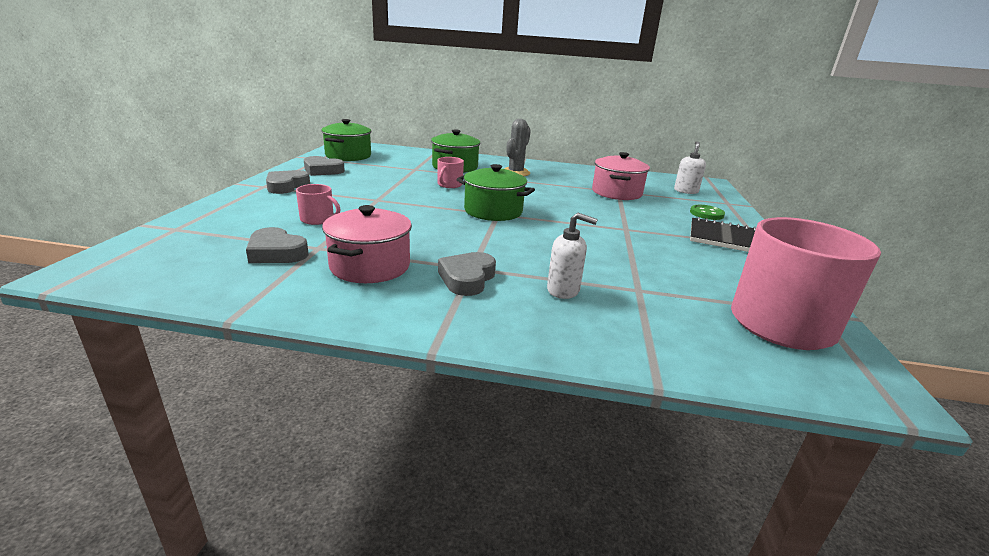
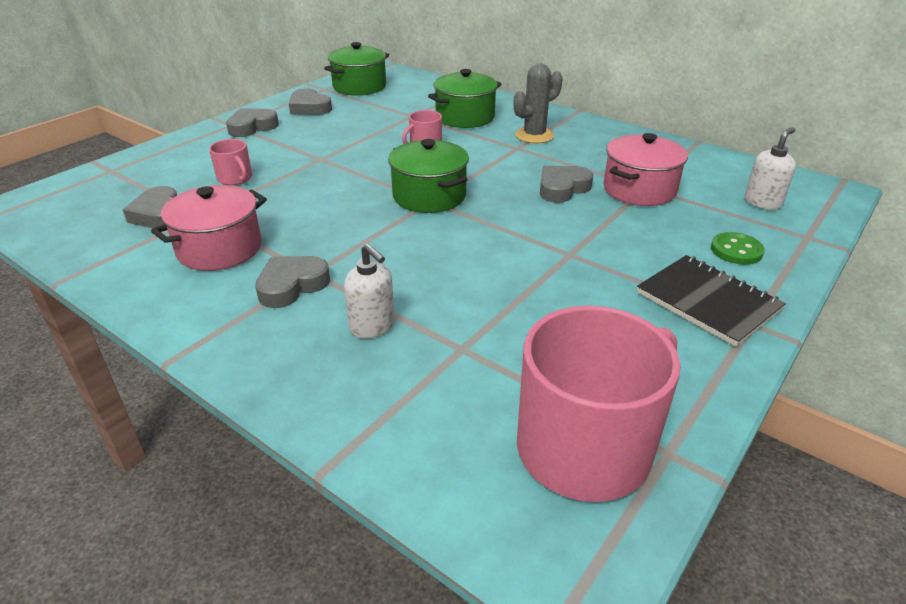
camera: 30 degrees right, 10 degrees up
(572, 197) = (562, 188): none -> grey heart

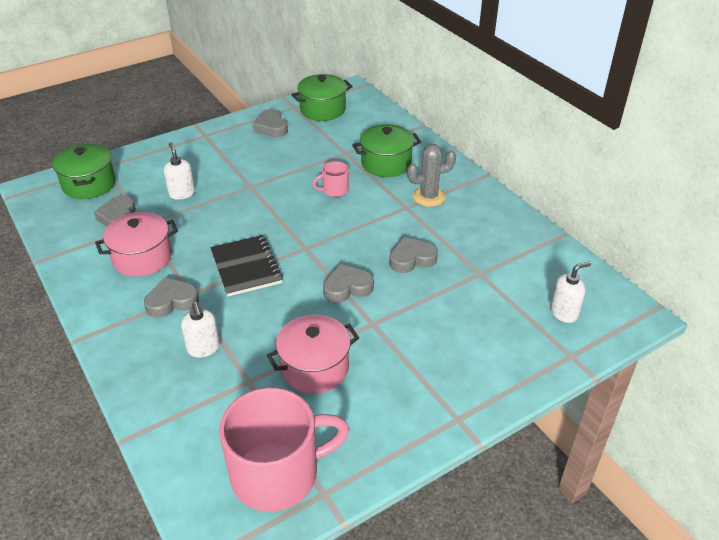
camera: 20 degrees right, 5 degrees up
(235, 178) = (182, 193): pink mug -> white soap dispenser
(252, 127) = (218, 141): grey heart -> grey heart (347, 287)
(429, 196) = (307, 243): green pot -> green pot (89, 184)
(639, 190) = (472, 275): pink pot -> pink pot (314, 368)
(708, 302) = (440, 392): black notebook -> black notebook (246, 267)
(736, 250) = (501, 353): green button -> none

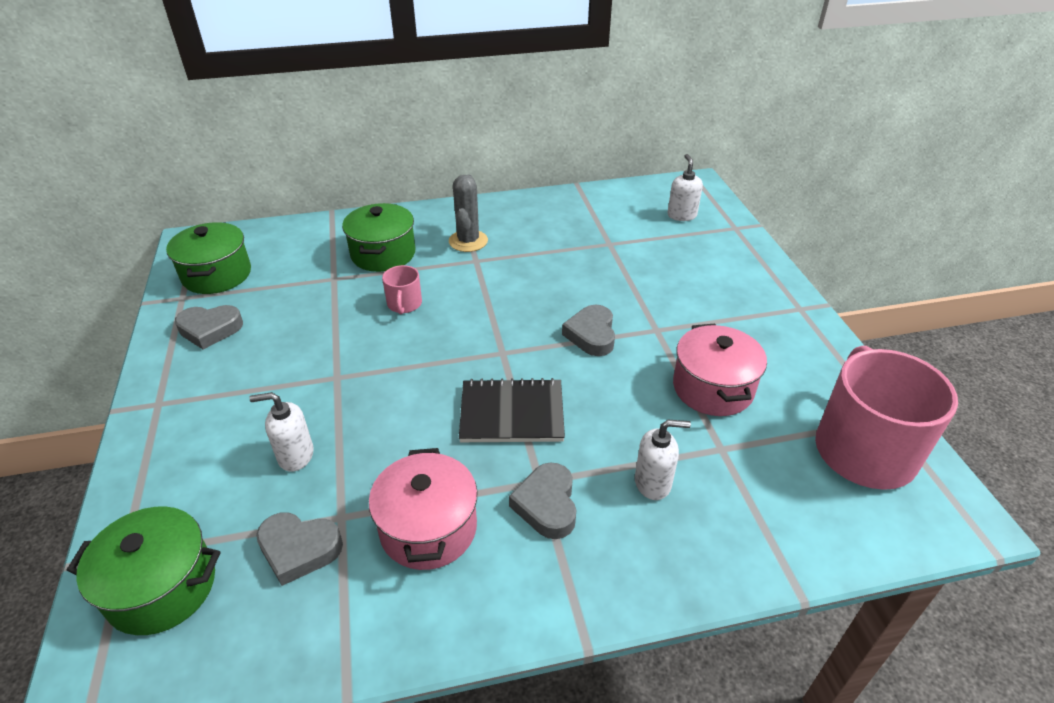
camera: 70 degrees left, 0 degrees up
(411, 259) = (566, 278): grey heart -> none

